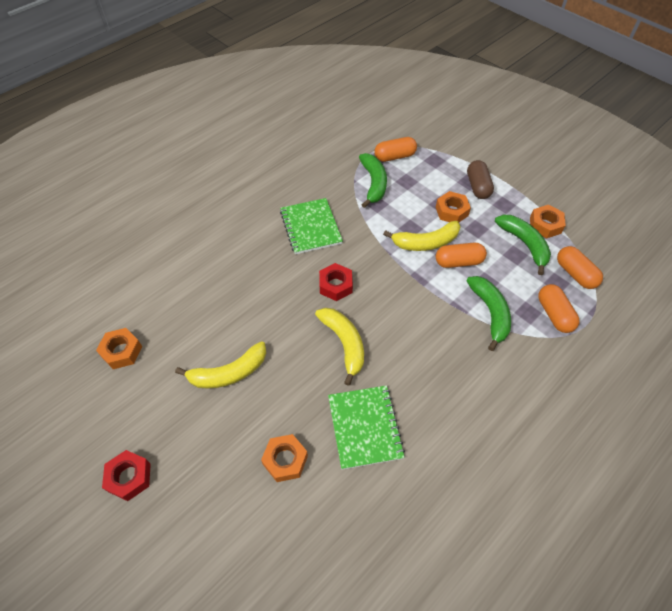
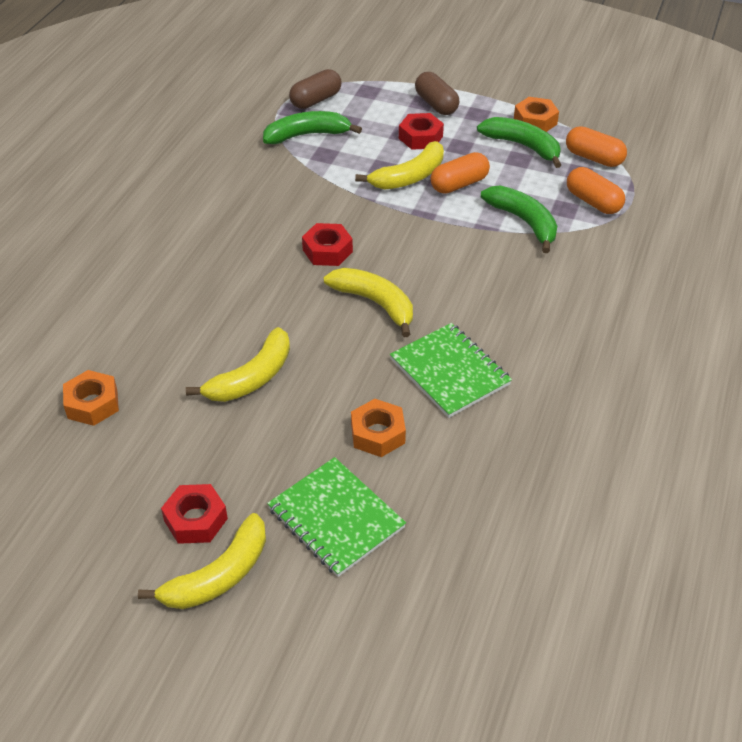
camera: 25 degrees left, 10 degrees down
(117, 533) = (218, 575): none -> yellow banana
(311, 227) = (257, 202): green notebook -> green notebook (336, 518)
(373, 183) = (307, 135): green banana -> green banana turned 75 degrees counterclockwise
(394, 156) = (316, 100): orange capsule -> brown capsule
(451, 211) = (420, 137): orange nut -> red nut

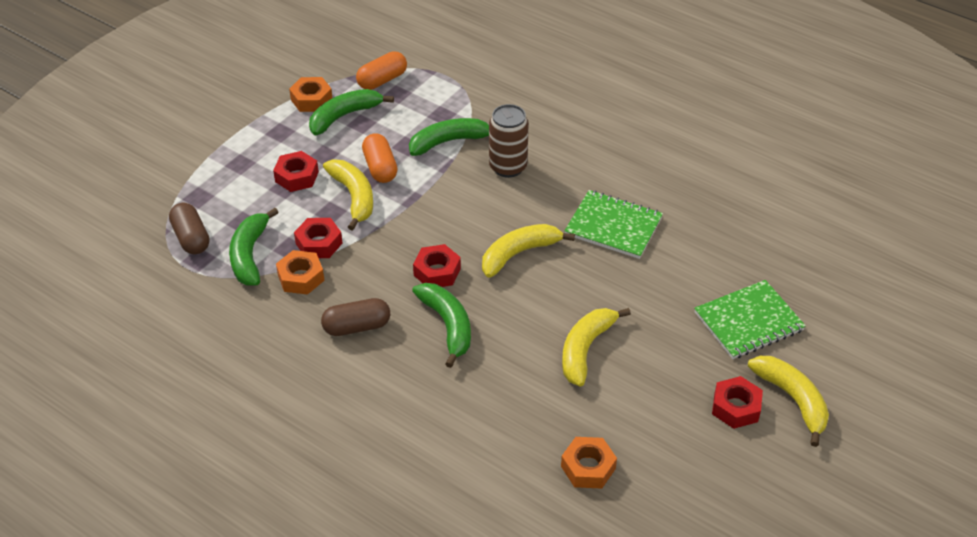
camera: 75 degrees left, 0 degrees up
(251, 377) = (585, 349): yellow banana -> yellow banana turned 120 degrees counterclockwise
(257, 272) = (447, 325): none -> green banana
(337, 170) = (319, 243): none -> red nut
(378, 434) = (669, 281): orange nut -> orange nut (301, 277)
(436, 104) = (249, 155): brown capsule -> brown capsule (357, 327)
(449, 372) = (613, 226): green notebook -> green notebook turned 45 degrees clockwise
(506, 272) = (508, 167): none -> brown can
(593, 202) = (440, 97): orange capsule -> none

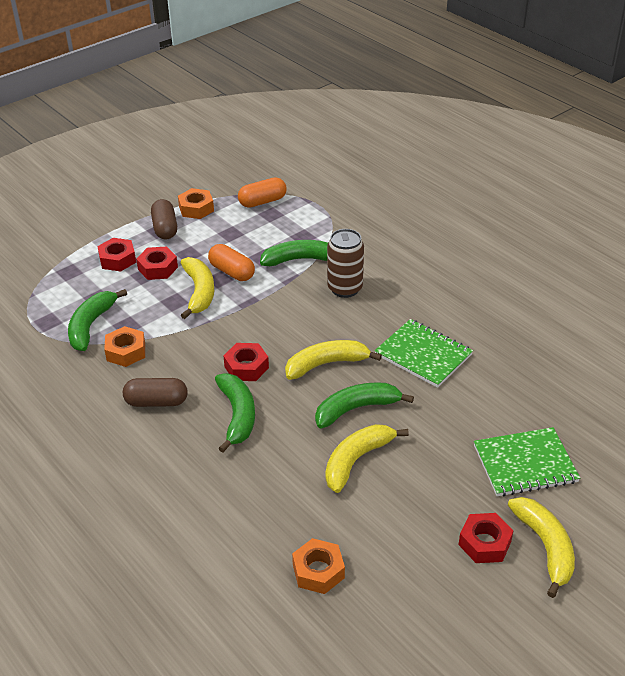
camera: 15 degrees right, 5 degrees down
(191, 238) = (49, 304): brown capsule -> brown capsule (165, 228)
(319, 243) = (153, 326): red nut -> red nut (117, 259)
(344, 116) = (218, 226): green banana -> green banana (356, 409)
(380, 168) = (232, 272): orange capsule -> orange capsule turned 45 degrees counterclockwise

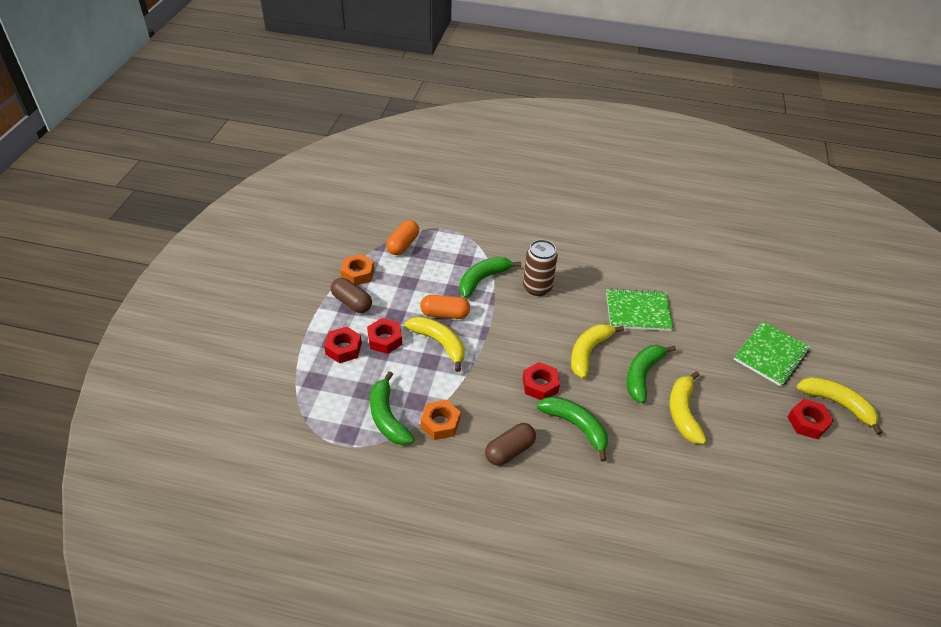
camera: 40 degrees left, 5 degrees up
(318, 571) = (747, 506): orange nut -> none

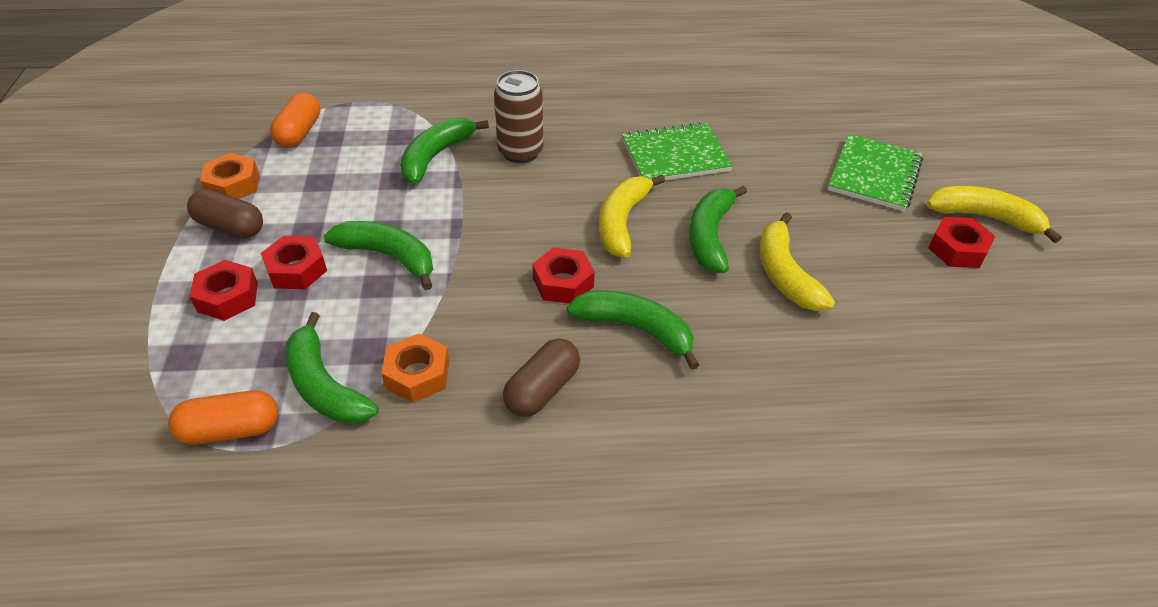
camera: 15 degrees left, 0 degrees up
(439, 343) = (388, 257): yellow banana -> green banana
(445, 314) = (387, 214): orange capsule -> orange capsule (230, 430)

